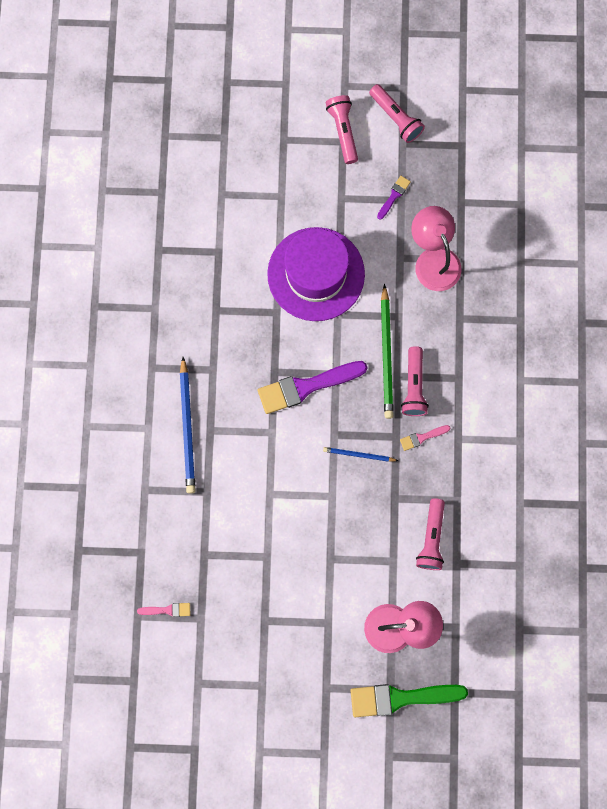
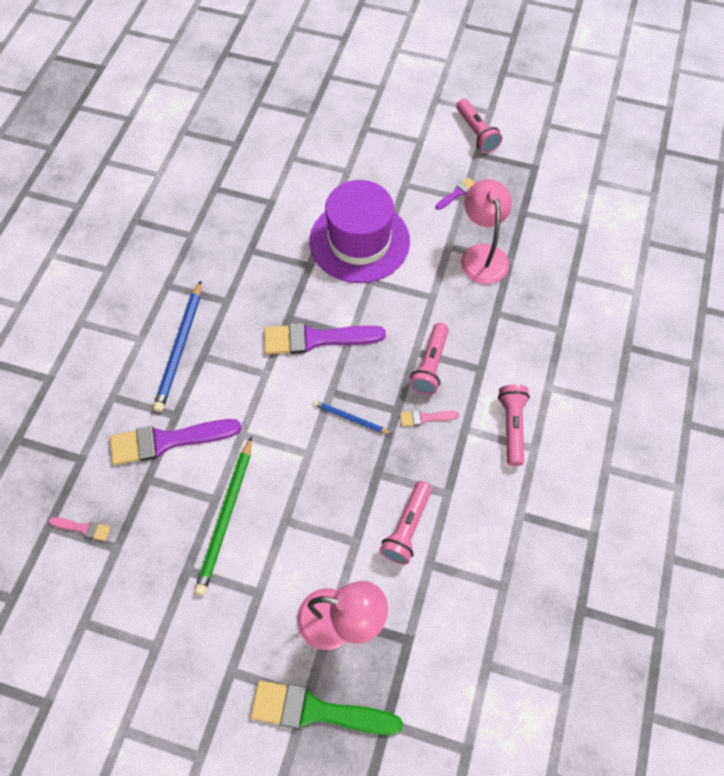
camera: 15 degrees right, 15 degrees down
(209, 517) = (168, 441): none -> purple brush
(343, 131) = (423, 133): pink flashlight -> pink flashlight (512, 427)
(386, 354) = (410, 328): green pencil -> green pencil (226, 516)

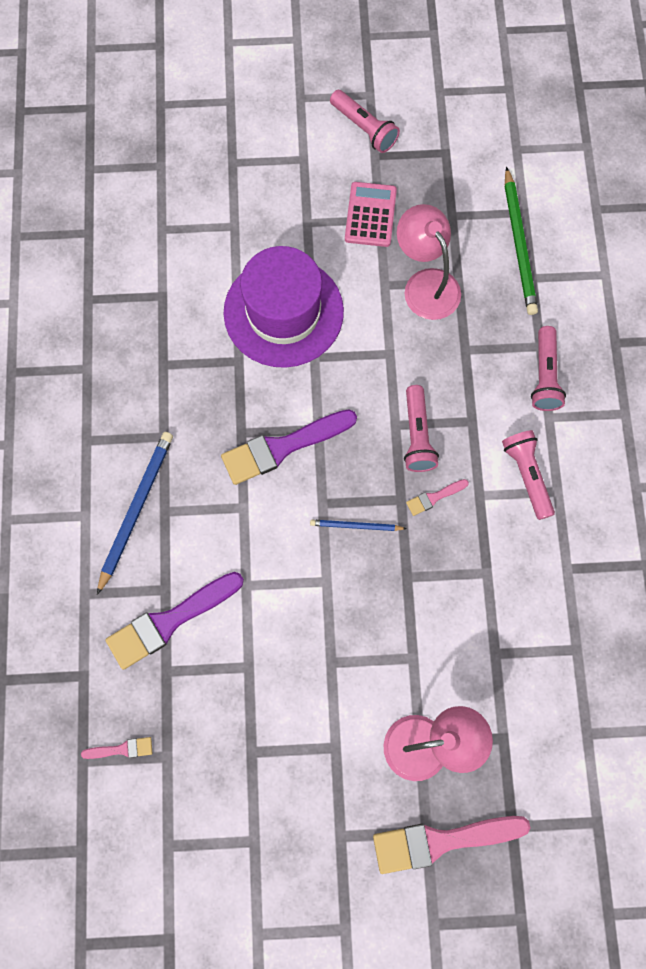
camera: 20 degrees left, 10 degrees up
(180, 348) = (135, 510): blue pencil -> blue pencil turned 150 degrees counterclockwise
(226, 516) = (268, 680): green pencil -> green pencil (519, 244)
(317, 710) = (441, 841): green brush -> pink brush
(407, 527) = (459, 624): pink flashlight -> pink flashlight (544, 376)
(457, 193) = (370, 215): purple brush -> pink calculator

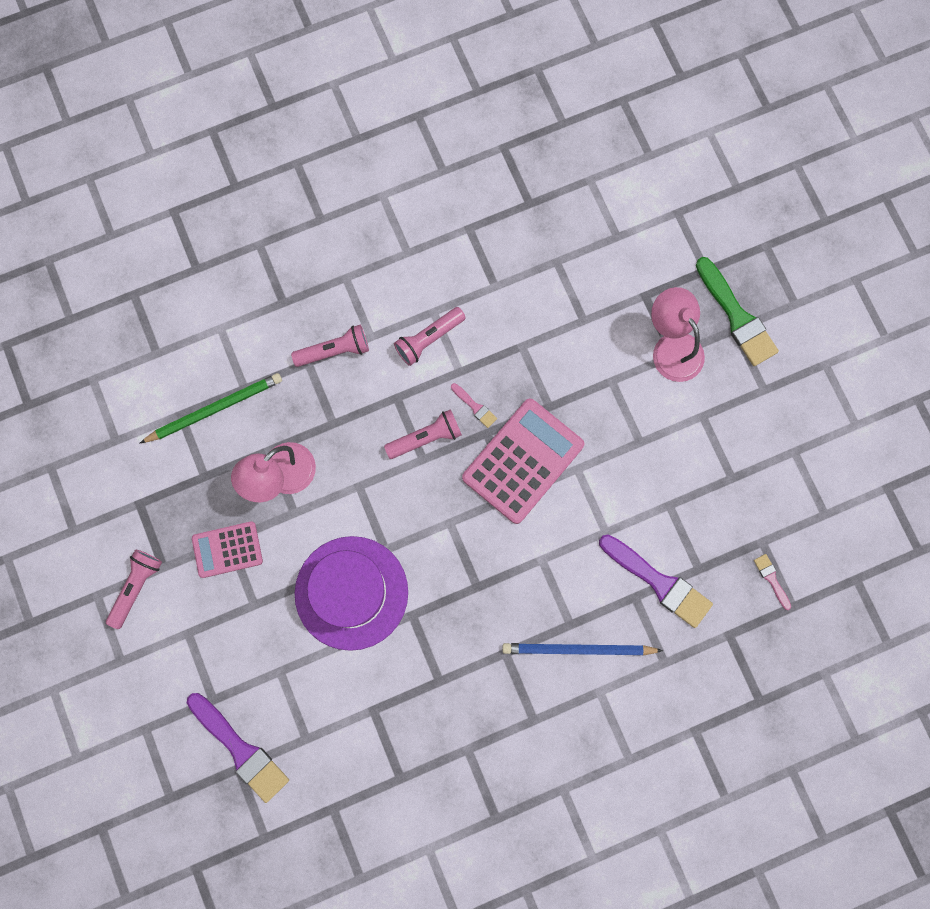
camera: 110 degrees left, 5 degrees up
(282, 447) = (477, 546): purple brush -> purple brush (240, 750)
(356, 526) = (522, 461): blue pencil -> pink calculator
(441, 841) = (736, 316): pink brush -> green brush

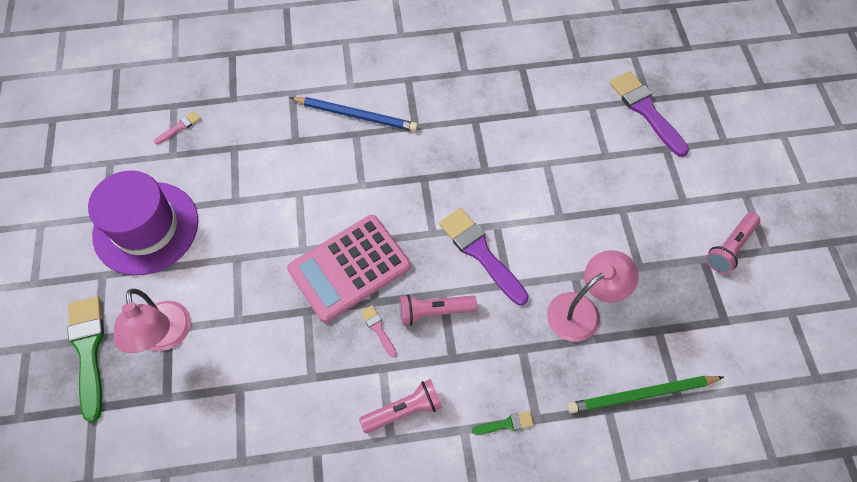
camera: 165 degrees left, 15 degrees down
(227, 550) = (641, 259): pink calculator -> none
(334, 351) = (506, 424): pink flashlight -> green brush
(351, 593) = (534, 198): purple hat -> purple hat (146, 228)
(659, 582) = (271, 146): purple brush -> purple brush (480, 253)
(771, 579) = (179, 127): pink brush -> pink brush turned 120 degrees counterclockwise

